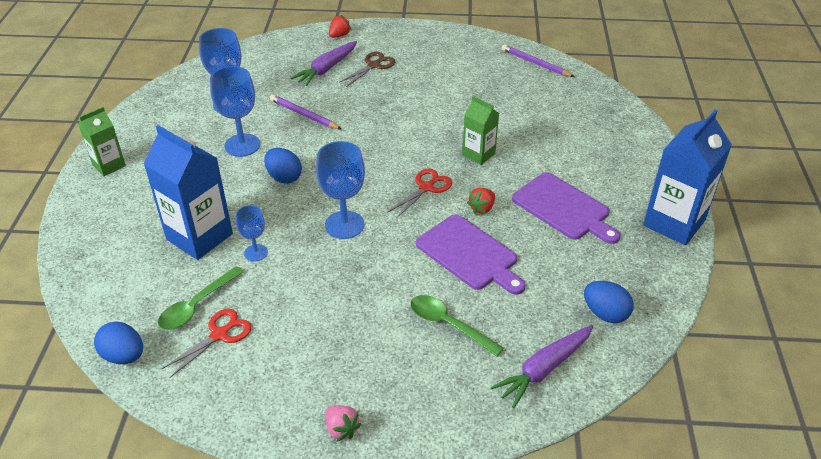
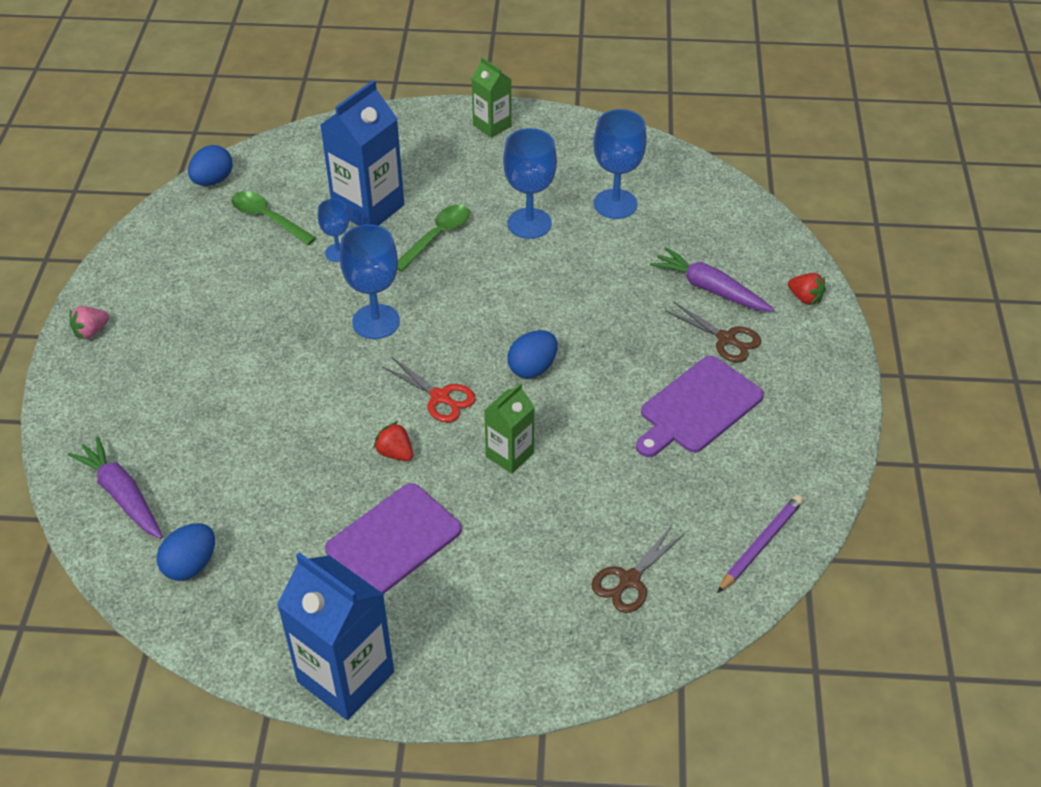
camera: 90 degrees right, 5 degrees up
(219, 334) = (226, 238): red scissors -> none
(284, 177) = (466, 264): blue egg -> blue egg (532, 368)
(304, 115) = (596, 273): purple pencil -> none
(448, 324) = (203, 413): green spoon -> green spoon (437, 236)
(469, 254) = (311, 436): purple cutting board -> purple cutting board (697, 407)
(570, 108) = (629, 580): none -> brown scissors

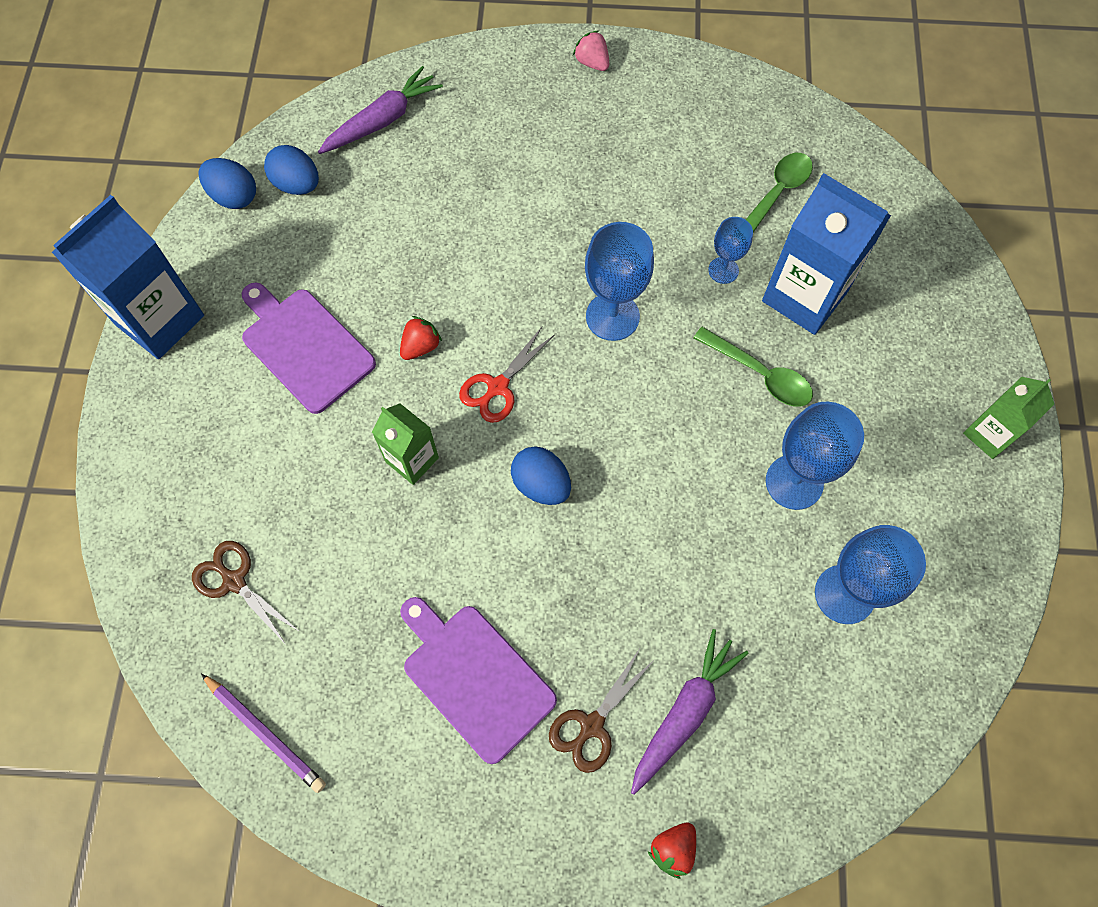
camera: 90 degrees right, 20 degrees up
(213, 180) = (835, 135): blue egg -> blue egg (234, 196)

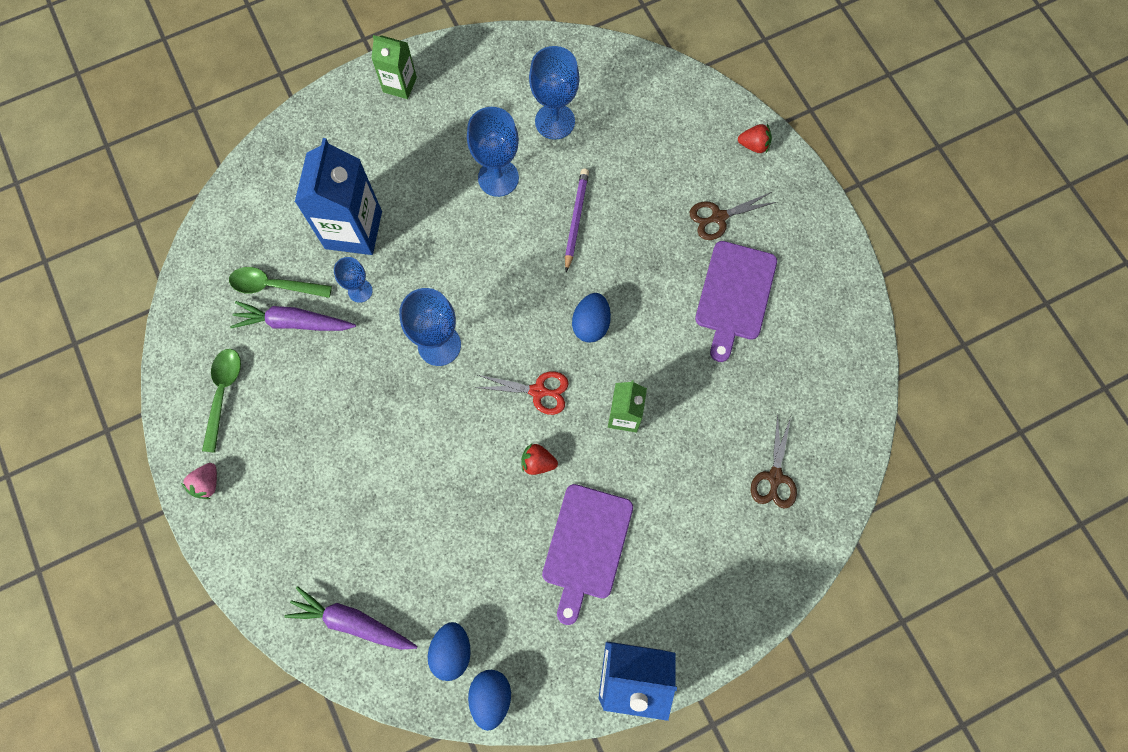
camera: 120 degrees left, 5 degrees up
(265, 733) = (845, 394): purple pencil -> purple pencil (576, 219)
(591, 725) = (718, 217): brown scissors -> brown scissors turned 150 degrees clockwise
(684, 712) = (678, 173): purple carrot -> purple carrot (293, 322)
(760, 374) = (431, 231): green spoon -> green spoon (223, 393)

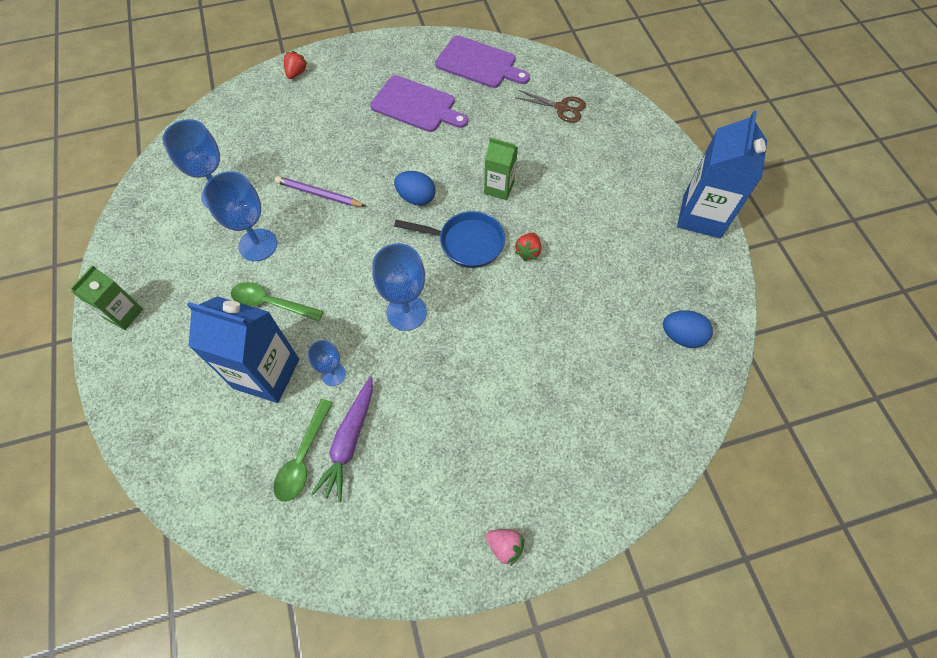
camera: 80 degrees left, 10 degrees down
(223, 393) = (409, 521): green spoon -> green spoon (271, 303)
(352, 622) = (654, 415): purple carrot -> none
(491, 697) = (719, 312): blue egg -> none
(538, 391) = (466, 243): red scissors -> blue pan
(586, 546) = (601, 229): purple cutting board -> purple cutting board (478, 63)
(718, 217) = (349, 104): brown scissors -> none

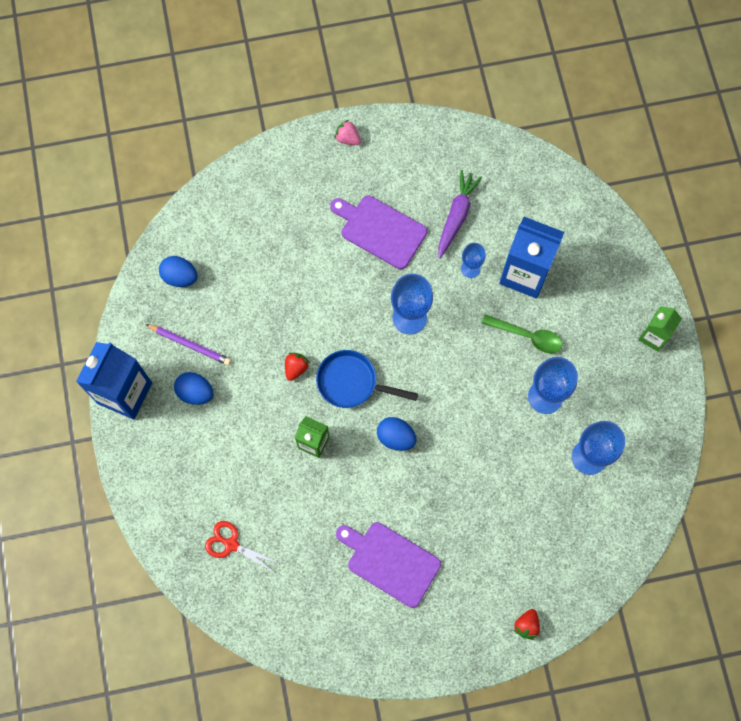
camera: 175 degrees left, 10 degrees up
(303, 457) = (491, 207): green spoon -> none
(318, 194) = (491, 450): purple pencil -> purple pencil (190, 345)
(478, 63) = (314, 622): purple cutting board -> purple cutting board (380, 230)
(562, 108) = (231, 544): brown scissors -> red scissors
(629, 222) = (195, 392): none -> blue egg

